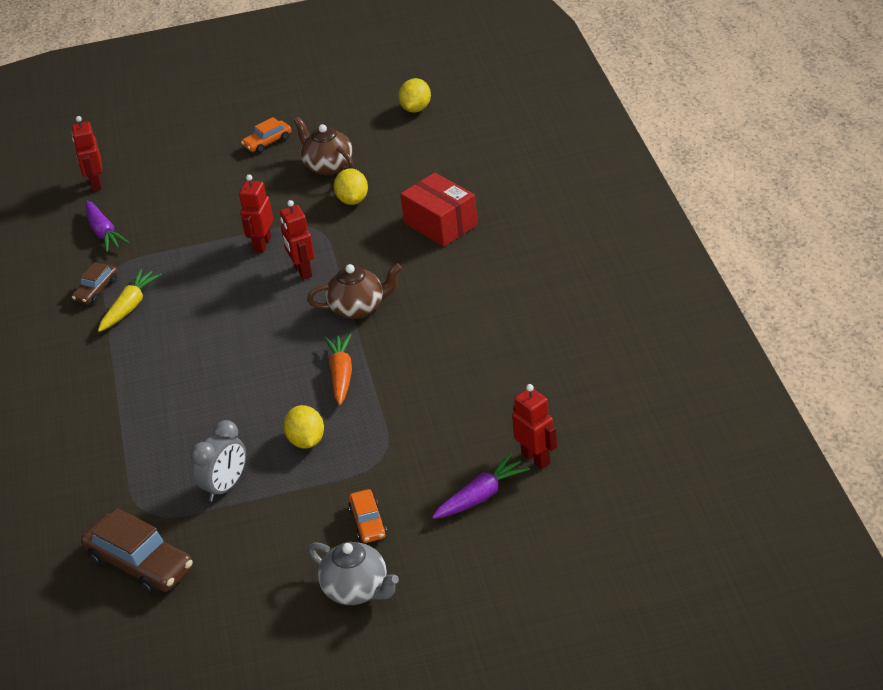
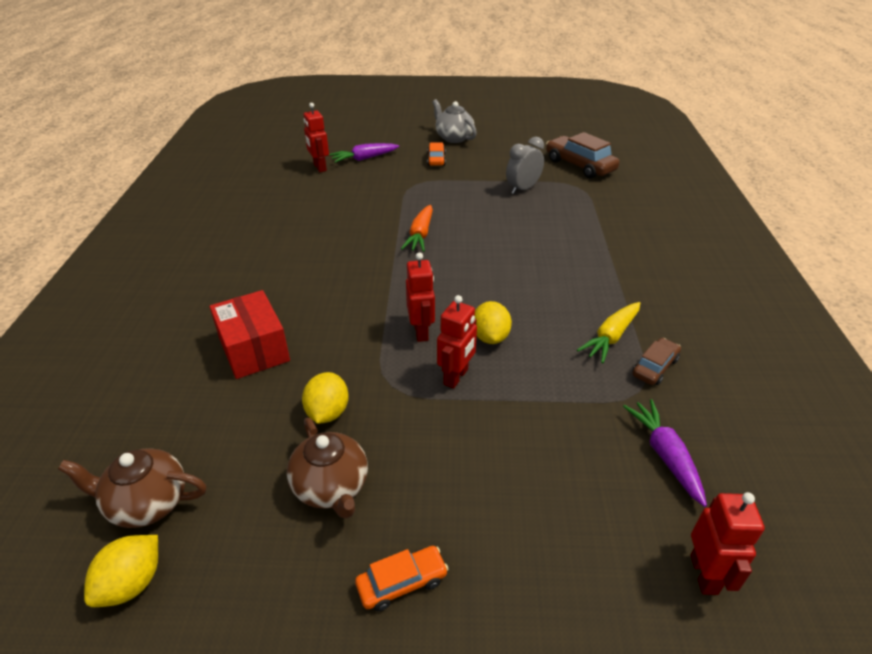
camera: 170 degrees left, 0 degrees up
(306, 441) = (461, 201): yellow lemon -> yellow lemon (490, 337)
(358, 308) = (383, 282): brown teapot -> brown teapot (147, 503)

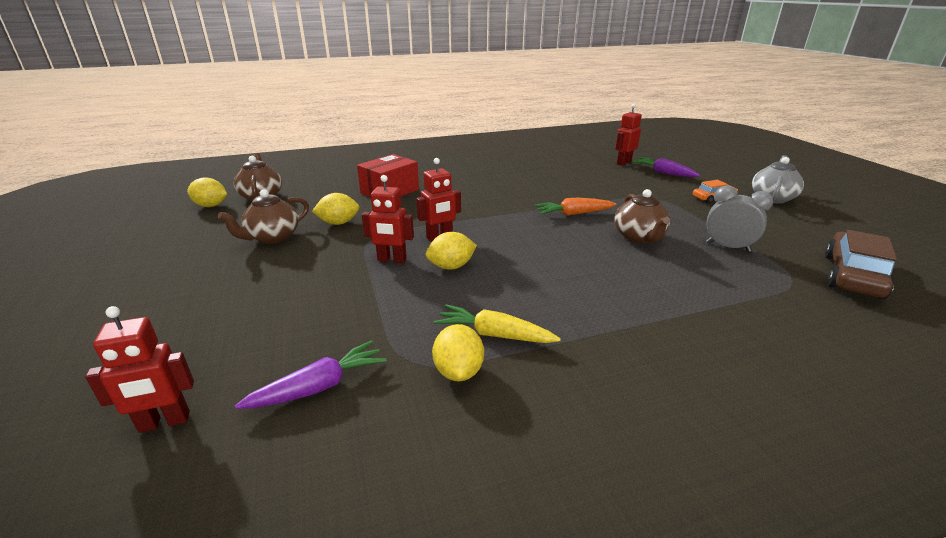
camera: 70 degrees right, 10 degrees down
(402, 583) = (194, 273): orange car -> none
(487, 219) = (639, 237): none -> brown teapot
(655, 367) = (458, 371): brown car -> yellow lemon

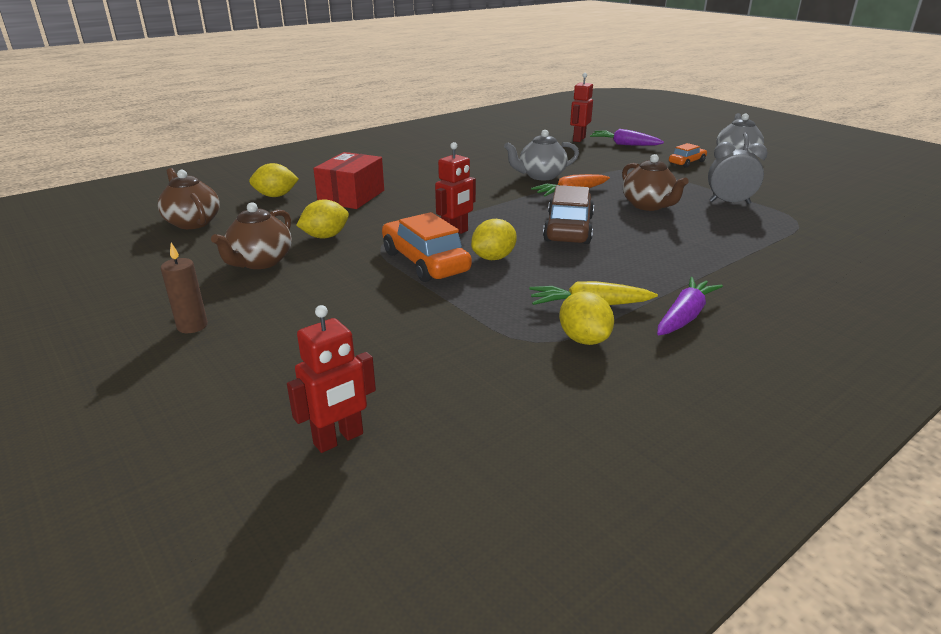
camera: 20 degrees left, 0 degrees up
(175, 284) = (192, 326): none -> brown candle
(211, 206) = (135, 241): yellow lemon -> yellow lemon (276, 196)
(319, 387) = (466, 378): purple carrot -> purple carrot (685, 316)
(392, 260) = (425, 262): red robot -> orange car
(560, 193) = (541, 176): none -> grey teapot
(852, 276) = (838, 210): brown car -> brown car (568, 229)

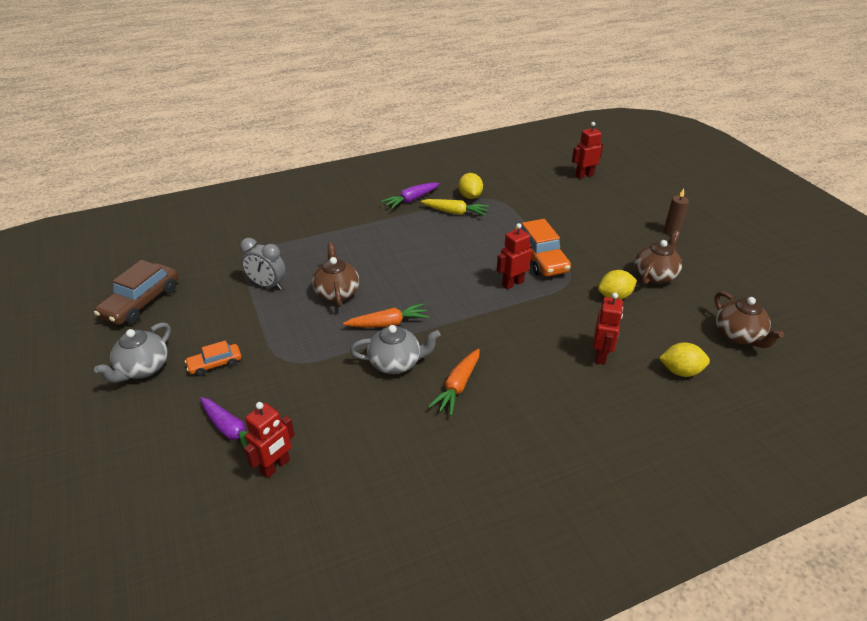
camera: 165 degrees left, 10 degrees up
(351, 196) = (601, 355): red box -> red robot
(479, 171) = (457, 386): none -> orange carrot
(494, 258) = (492, 254): yellow lemon -> none
(568, 229) = (424, 274): brown car -> brown car (141, 302)

